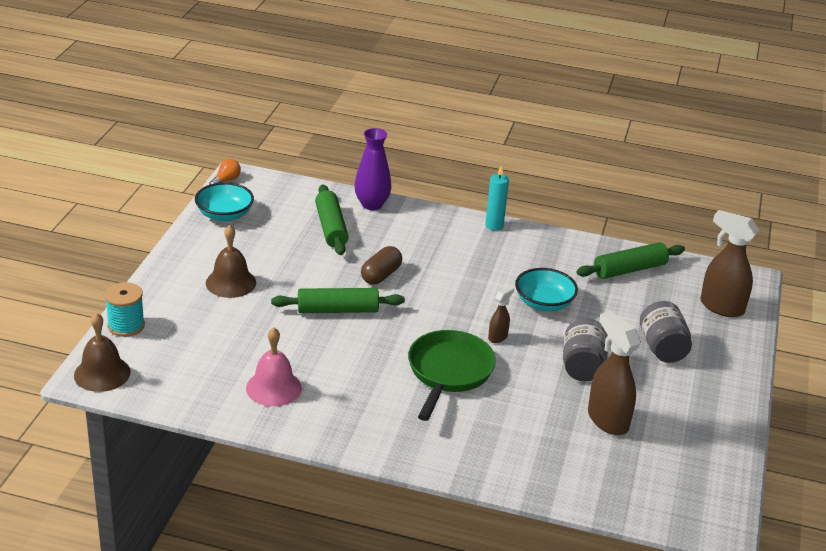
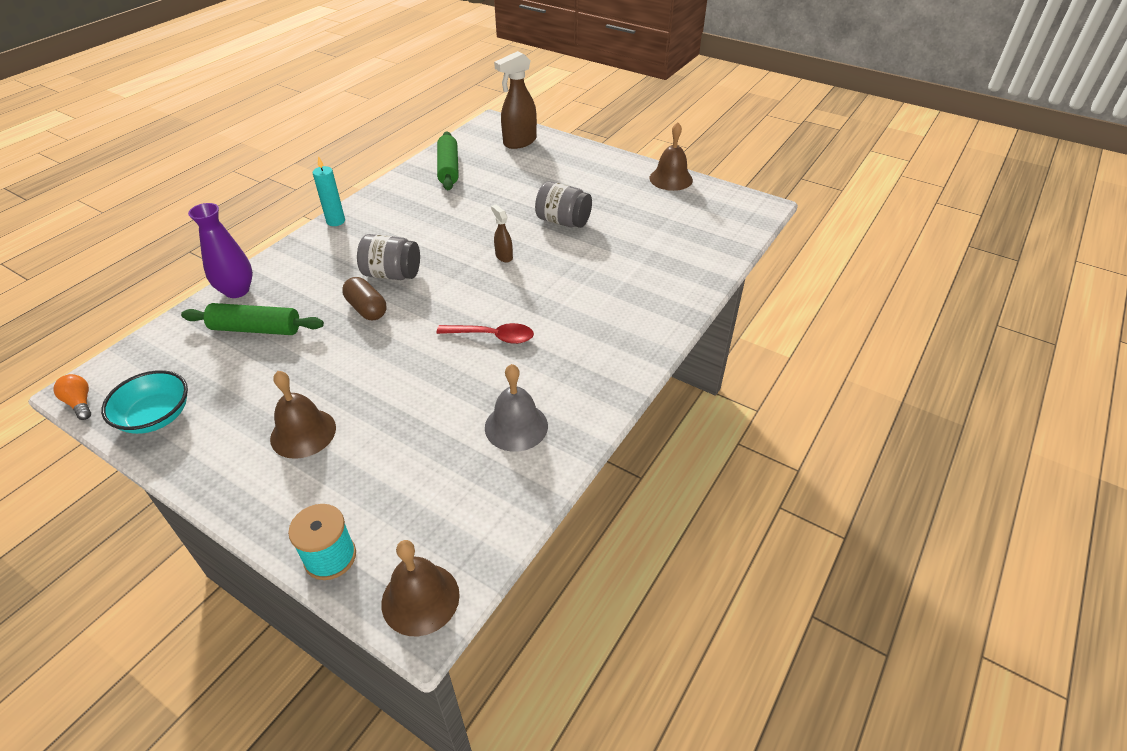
camera: 70 degrees left, 10 degrees up
(273, 388) = (516, 426): pink bell -> grey bell
(337, 310) = (407, 351): green rolling pin -> none
(377, 353) = (493, 336): none -> red spoon
(449, 372) = (541, 296): green pan -> none
(544, 303) = (469, 221): turquoise bowl -> none
(607, 420) = (634, 226): brown spray bottle -> none
(662, 348) = (556, 179): grey jar -> grey jar (392, 274)
(728, 439) = (671, 179): none -> brown bell

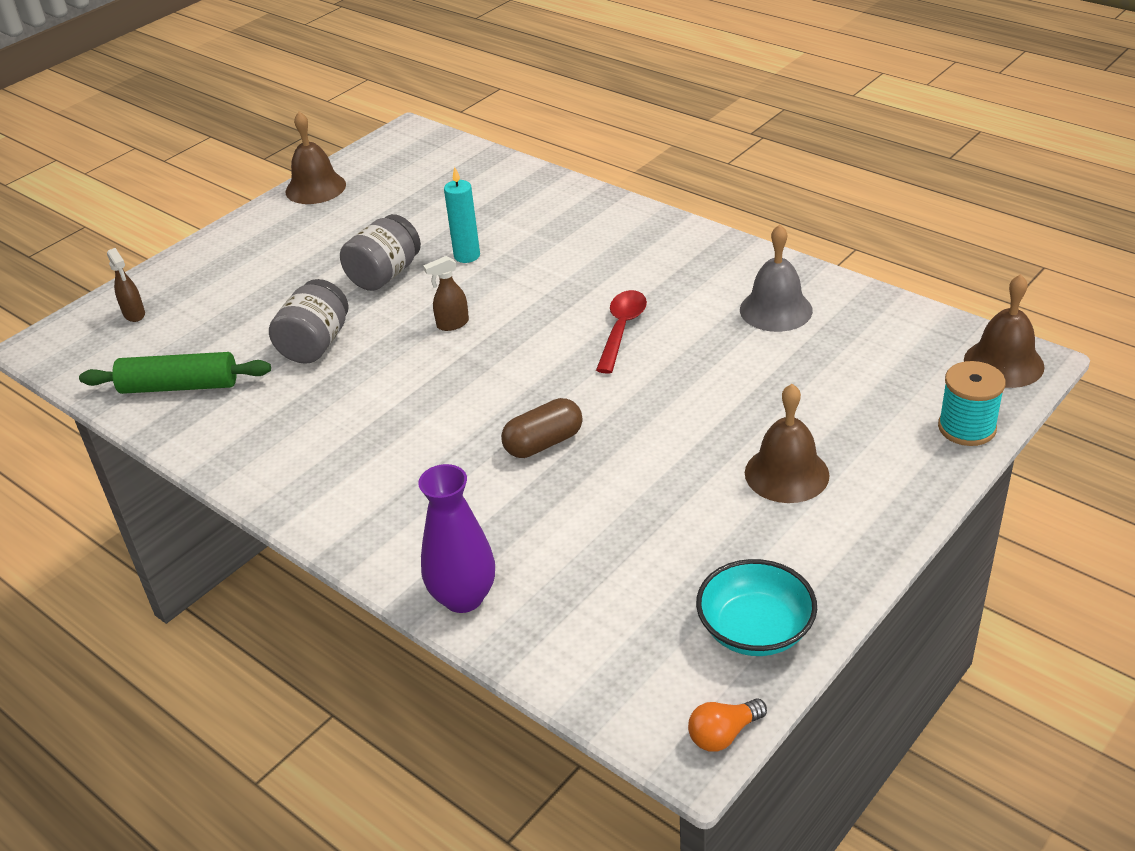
camera: 80 degrees left, 5 degrees down
(256, 329) = (569, 555): green rolling pin -> none
(336, 221) = (292, 504): turquoise candle -> turquoise candle (467, 256)
(392, 274) = (465, 425): grey jar -> grey jar (315, 344)
(519, 142) = (134, 314): brown spray bottle -> brown spray bottle, size x0.51

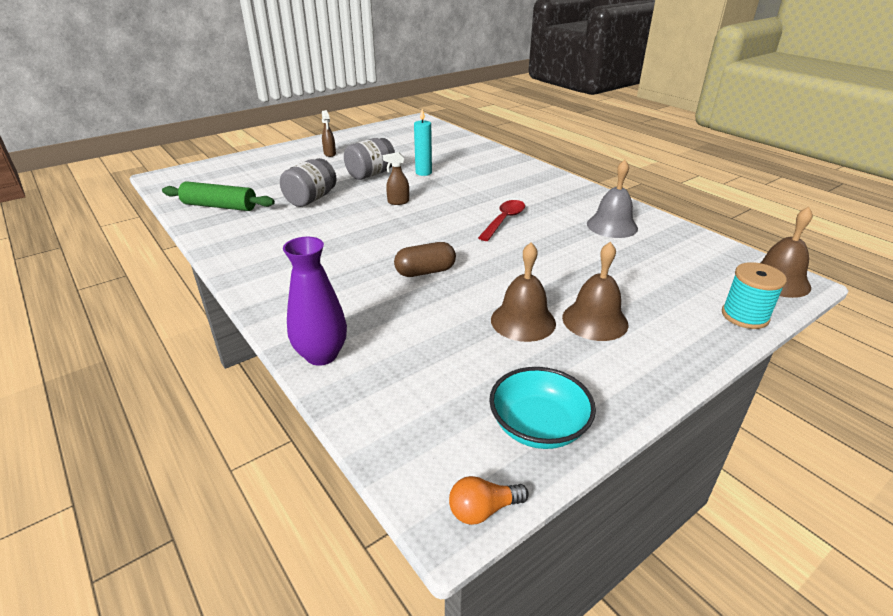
camera: 10 degrees right, 5 degrees down
(134, 314) = (220, 171): brown spray bottle -> brown spray bottle (330, 154)
(315, 188) = (354, 134): brown bell -> brown bell (523, 321)

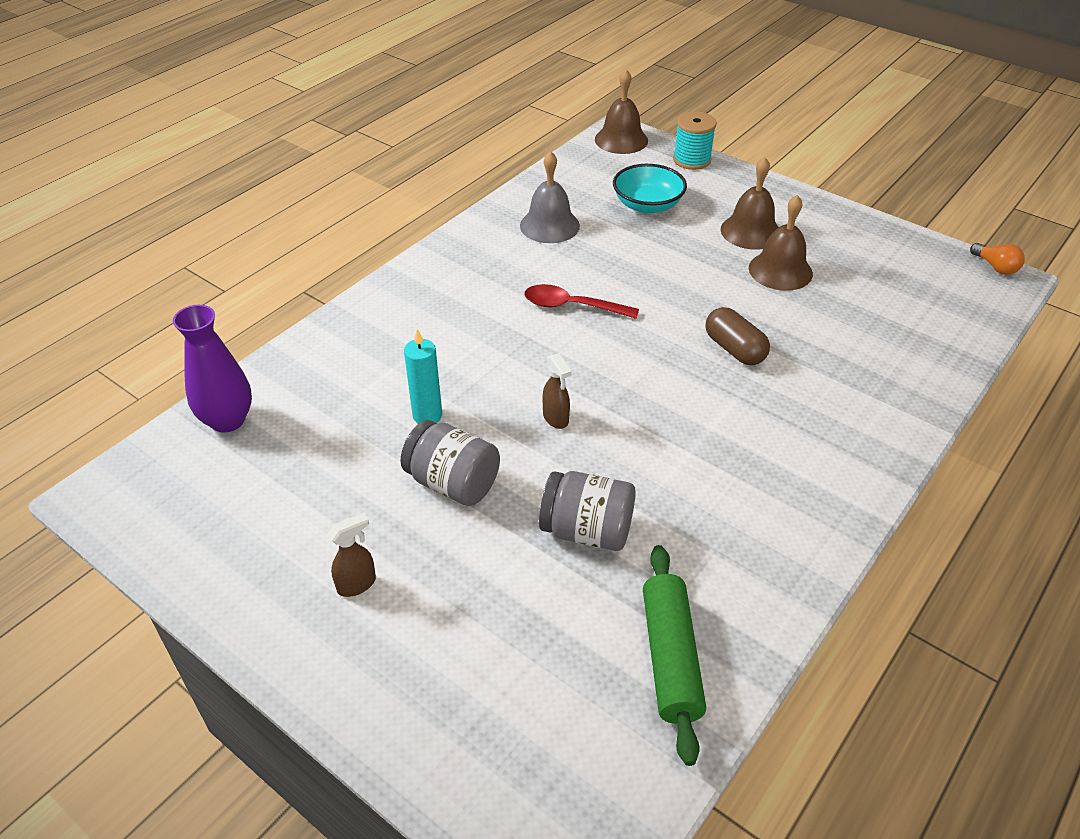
camera: 105 degrees left, 10 degrees up
(321, 355) = (925, 387): purple vase -> purple vase (227, 420)
(538, 426) = (905, 251): turquoise bowl -> turquoise bowl (647, 205)

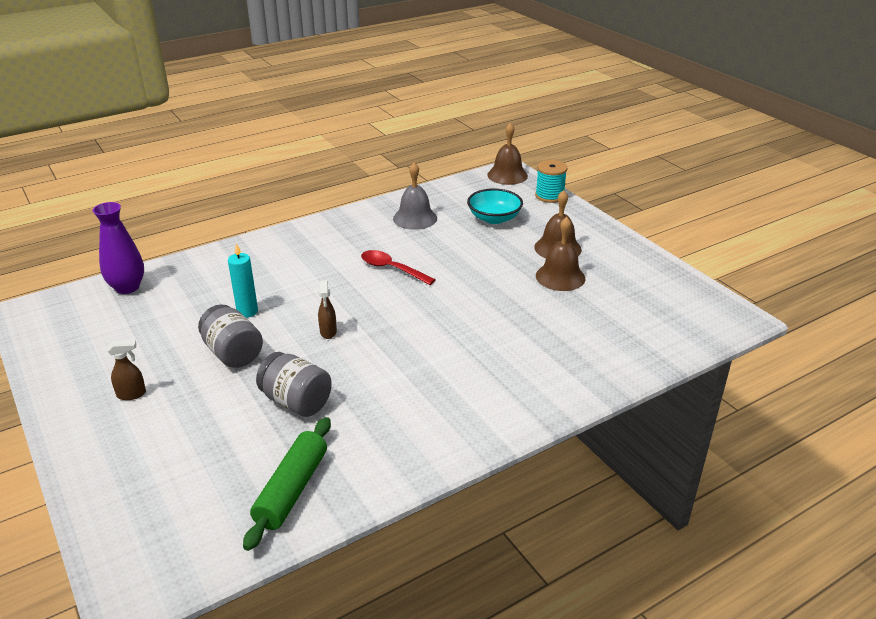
camera: 20 degrees right, 10 degrees down
(734, 349) = (485, 318): brown capsule -> none
(995, 267) = (737, 308): orange light bulb -> none

